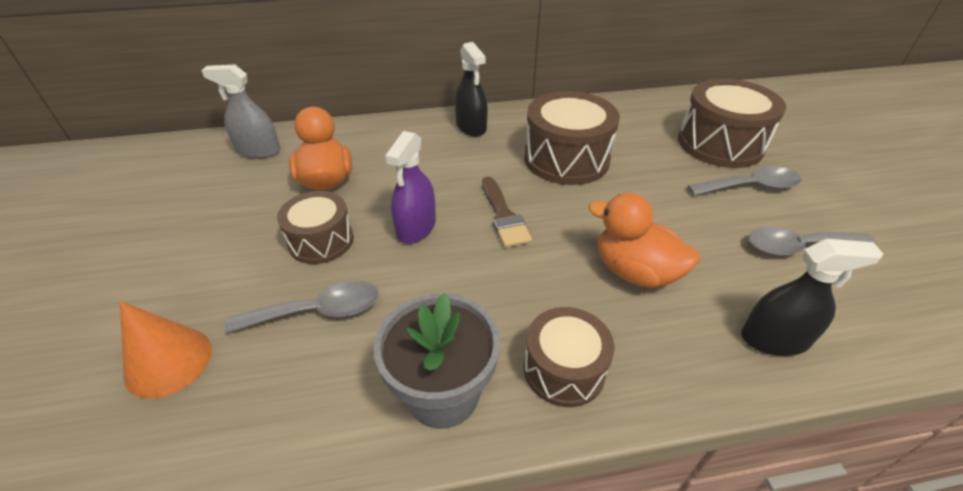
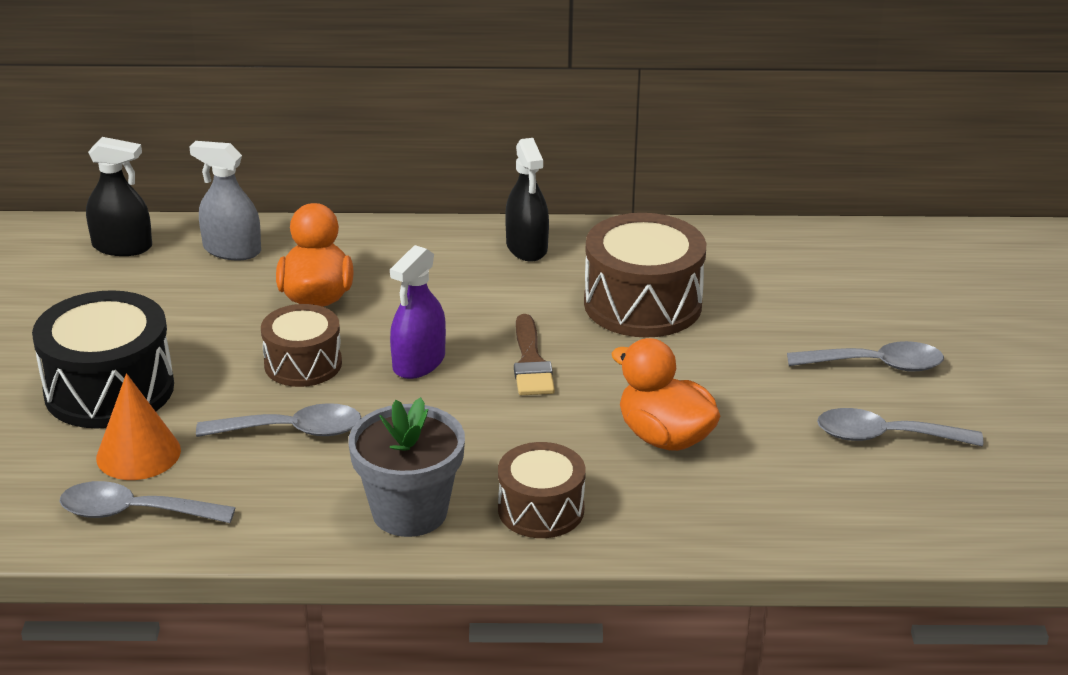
camera: 10 degrees right, 10 degrees down
(147, 290) = (109, 390): none -> black drum
(158, 444) = (135, 512): none -> grey spoon
(720, 144) = (873, 307): brown drum -> none
(774, 339) = (786, 514): black spray bottle -> black spray bottle (122, 246)

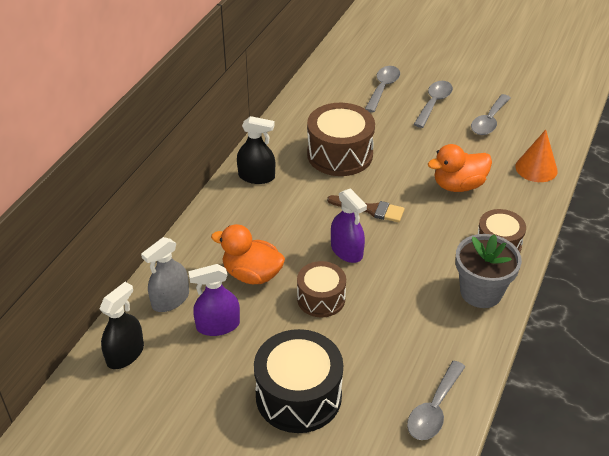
camera: 65 degrees left, 10 degrees up
(138, 454) = (375, 395): orange cone -> orange cone (536, 168)
(205, 296) = (218, 325): none -> purple spray bottle
(292, 431) = (386, 320): grey spoon -> grey spoon (383, 88)

